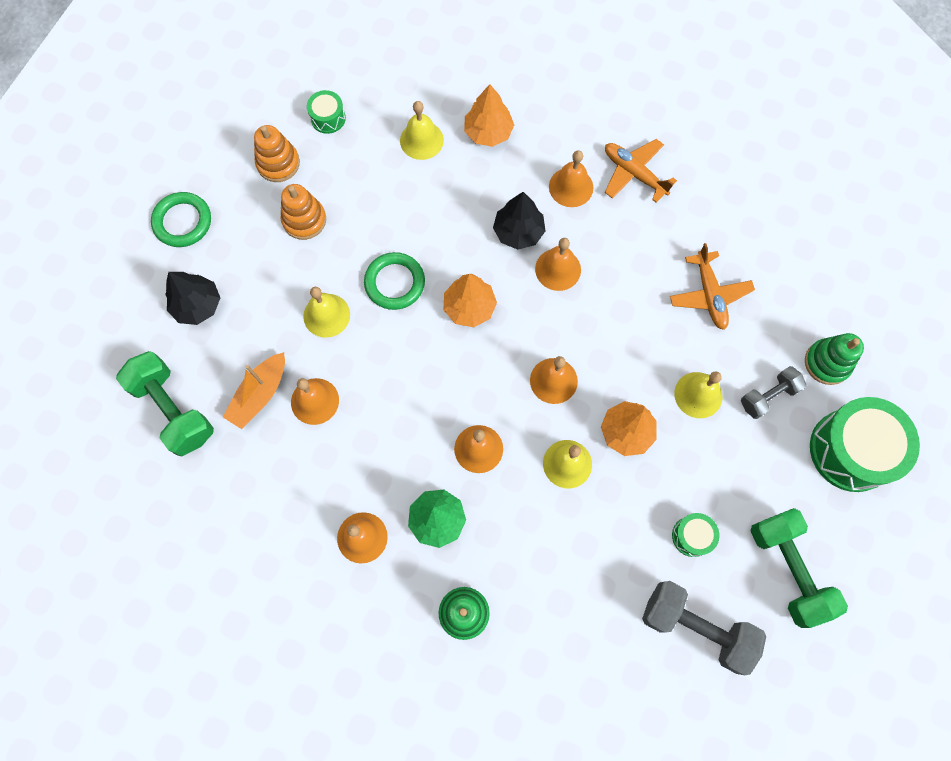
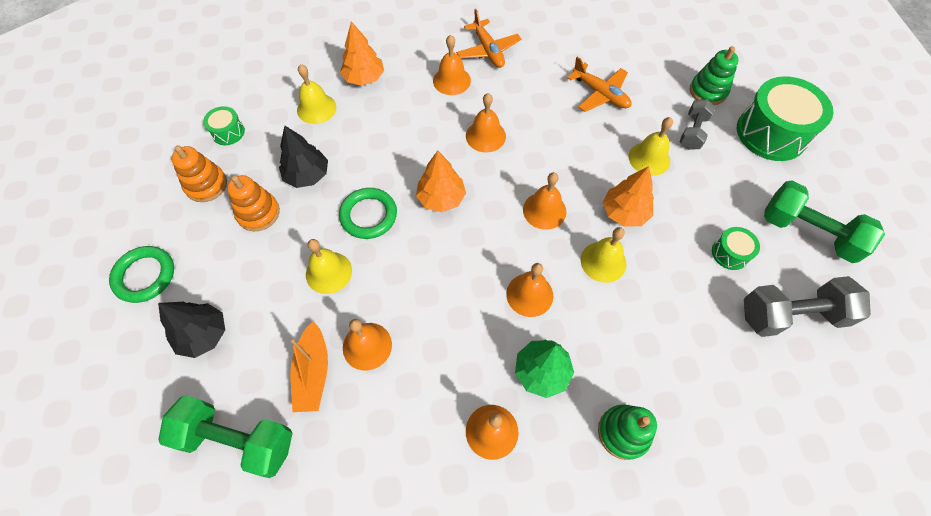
camera: 35 degrees left, 10 degrees down
(518, 232) = (437, 128): black tree -> black tree (307, 175)
(634, 173) = (488, 50): orange plane -> orange plane turned 120 degrees counterclockwise

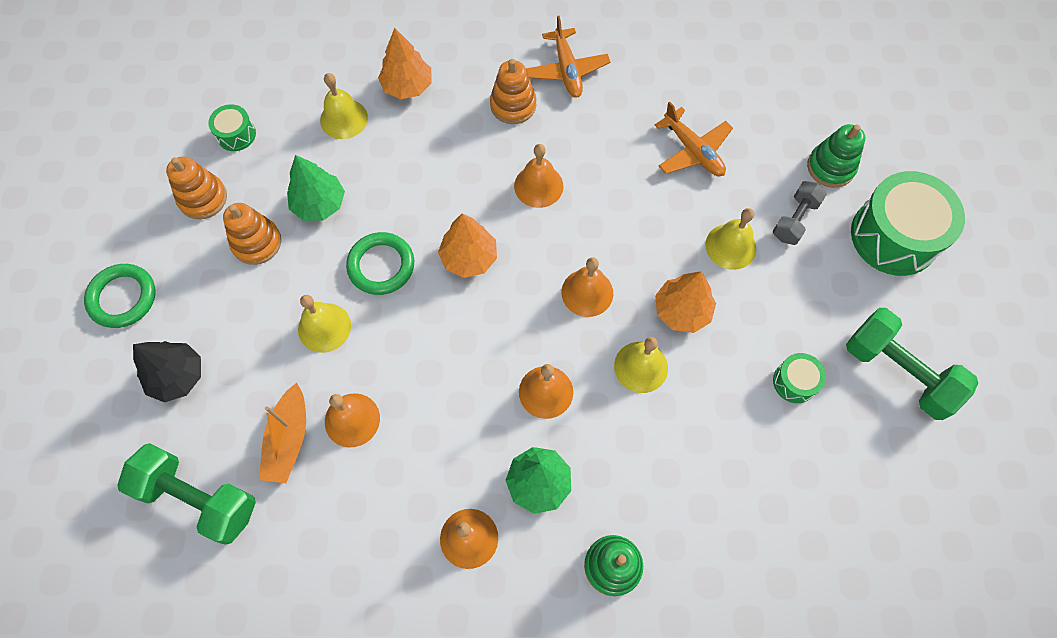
camera: 10 degrees right, 5 degrees up
(307, 175) = (319, 204): black tree -> green tree
(451, 80) = (513, 105): orange bell -> orange stacking toy
(791, 315) = (844, 468): grey dumbbell -> none

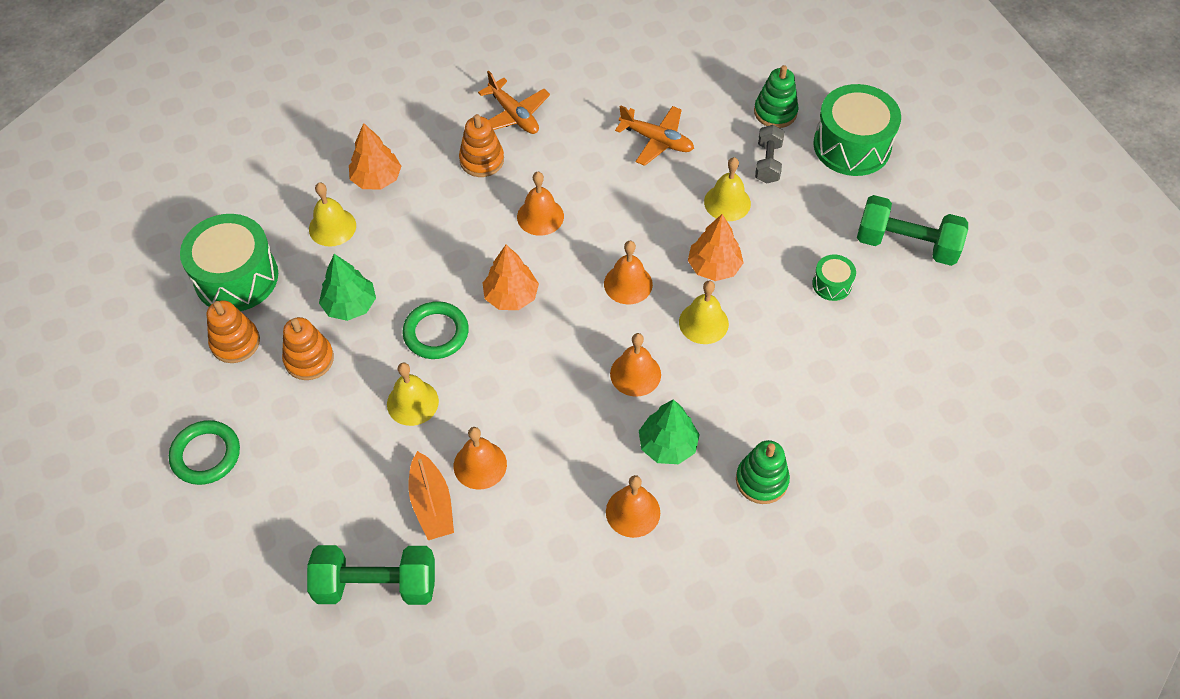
camera: 25 degrees left, 10 degrees down
(177, 376) = (298, 497): black tree -> none
(236, 134) = (236, 277): green drum -> green drum, size x2.12

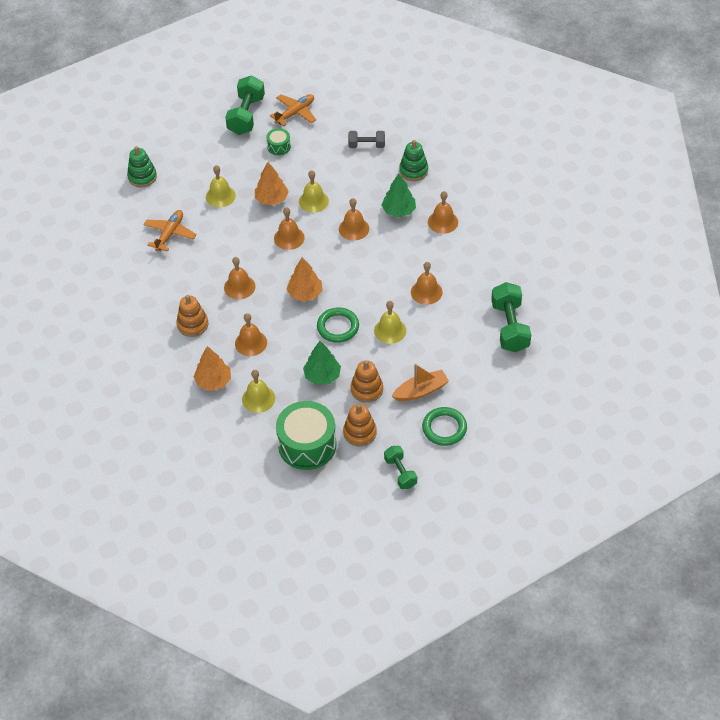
camera: 95 degrees left, 5 degrees down
(149, 386) = (400, 472): none -> green dumbbell
(432, 504) = (455, 310): orange boat -> orange boat (421, 391)
(433, 224) = (251, 343): none -> orange bell
(514, 115) = (149, 312): orange plane -> orange plane (295, 113)
(768, 163) = (186, 178): grey dumbbell -> grey dumbbell (366, 145)
(852, 146) = (170, 140): green drum -> none

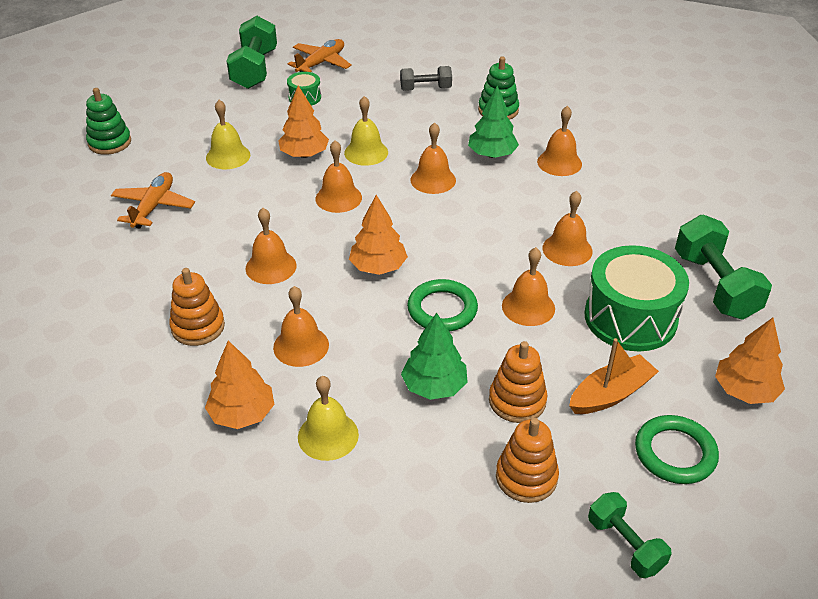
camera: 10 degrees left, 10 degrees down
(307, 445) = (434, 510): green drum -> green drum (630, 318)
(390, 330) = (528, 307): yellow bell -> orange bell
(498, 397) = (744, 391): none -> orange tree

